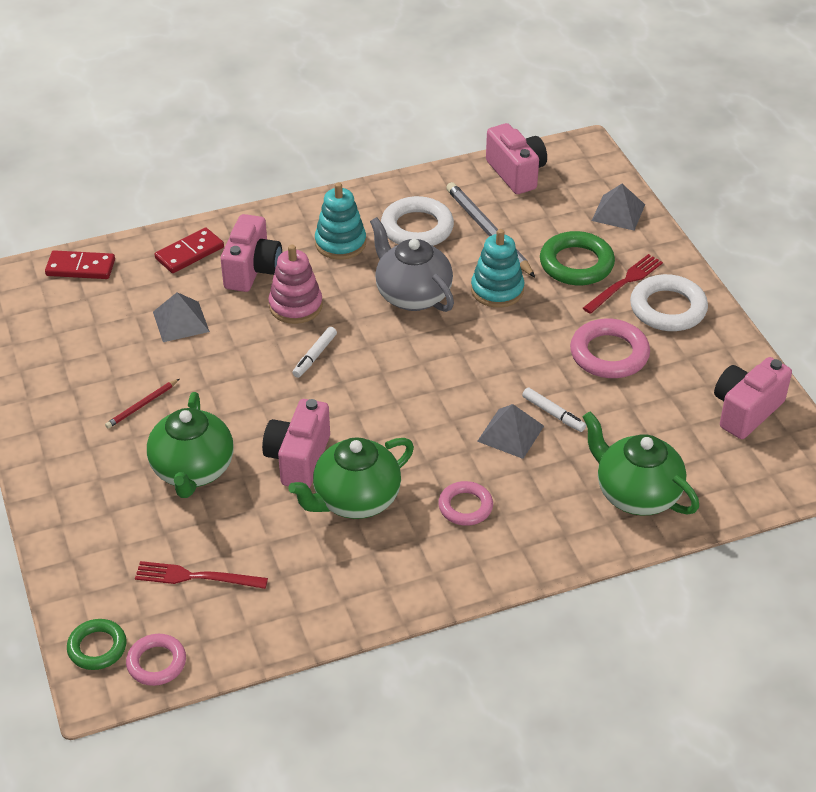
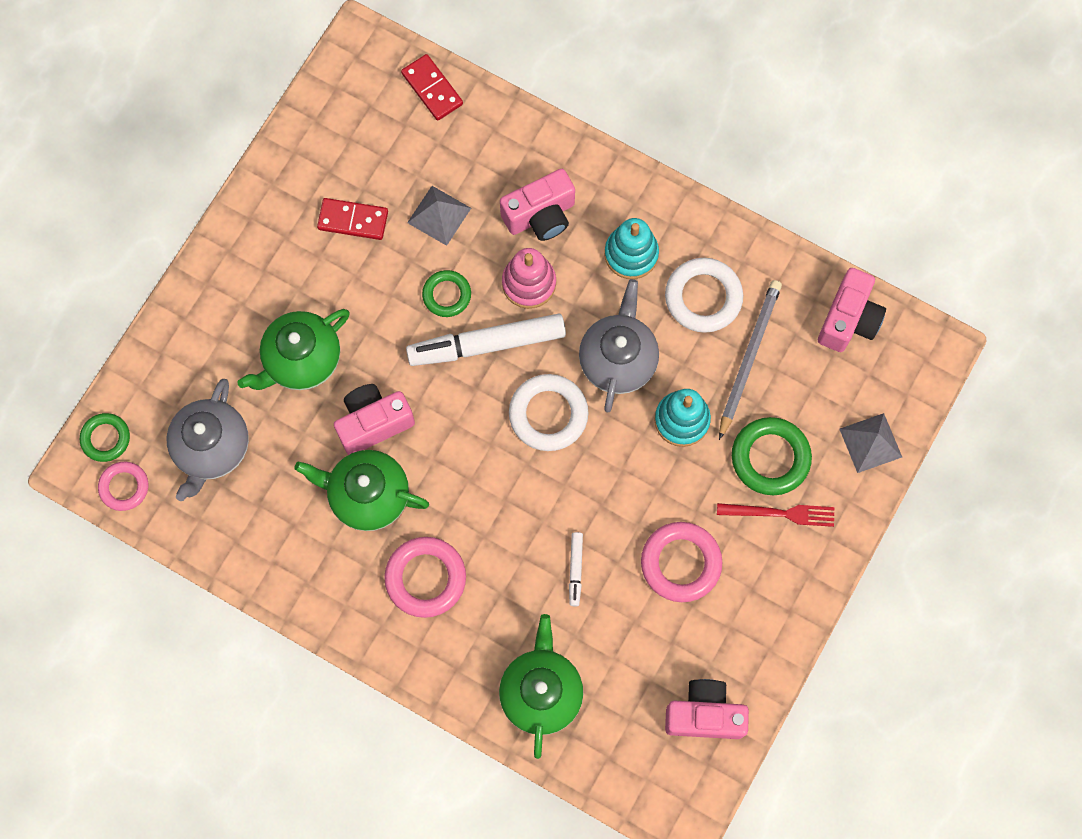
camera: 50 degrees right, 30 degrees up
(142, 405) = (332, 268): red pencil -> none
(189, 253) = (518, 152): red domino -> red domino (353, 220)
(196, 577) = (212, 448): red fork -> grey teapot
(248, 354) = (447, 295): none -> green ring
(315, 356) = (487, 344): white marker -> white marker, size x2.23
(465, 507) = (425, 578): pink ring -> pink ring, size x1.59
(510, 433) = (527, 553): grey pyramid -> none
(668, 308) = (777, 570): white ring -> white ring (548, 414)

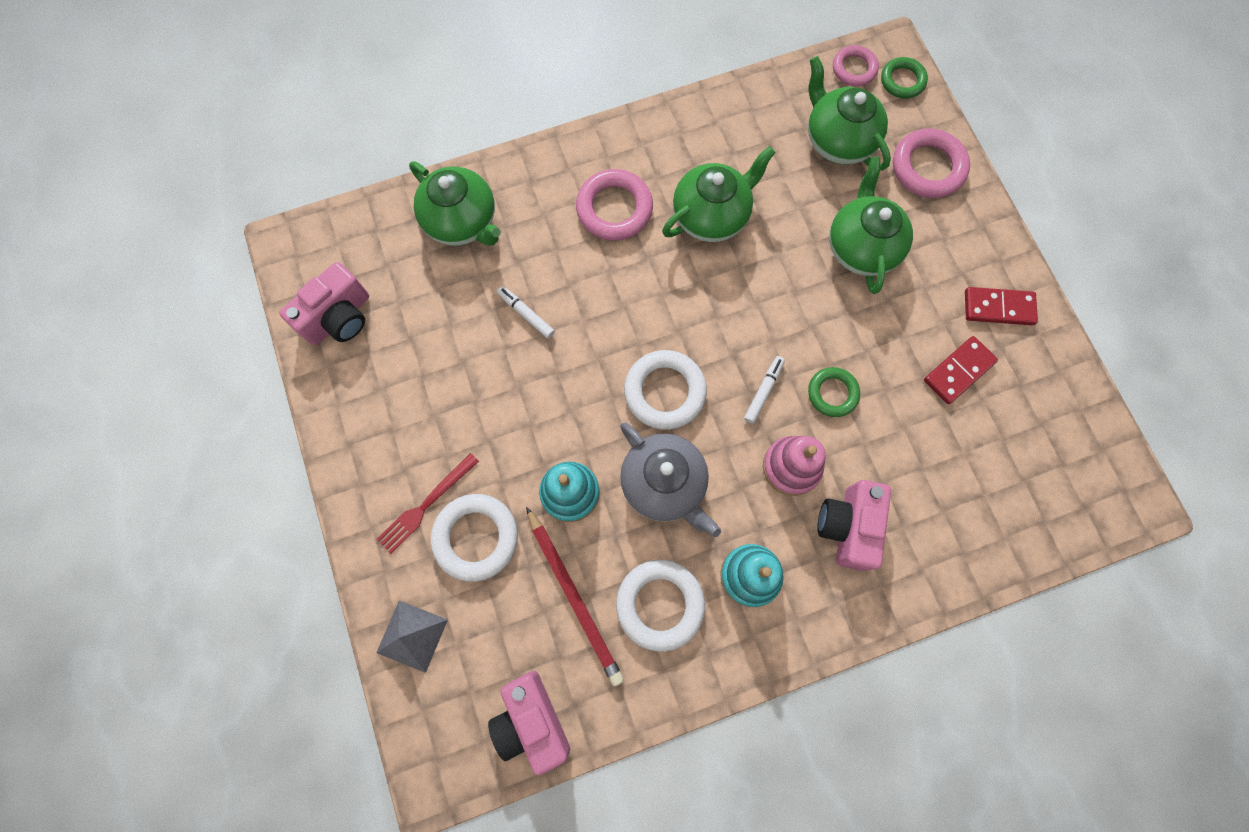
camera: 130 degrees right, 0 degrees up
(212, 448) = (837, 141): grey teapot -> green teapot
(373, 423) = (766, 260): pink camera -> none
(432, 89) = (1044, 531): red domino -> red domino (998, 307)
(439, 215) = (912, 442): grey pyramid -> none
(487, 344) = (763, 391): white marker -> white marker, size x0.45
(681, 563) = (460, 394): pink ring -> pink ring (927, 167)
(748, 357) = (574, 597): grey pencil -> red pencil
(770, 458) = (476, 537): green ring -> white ring

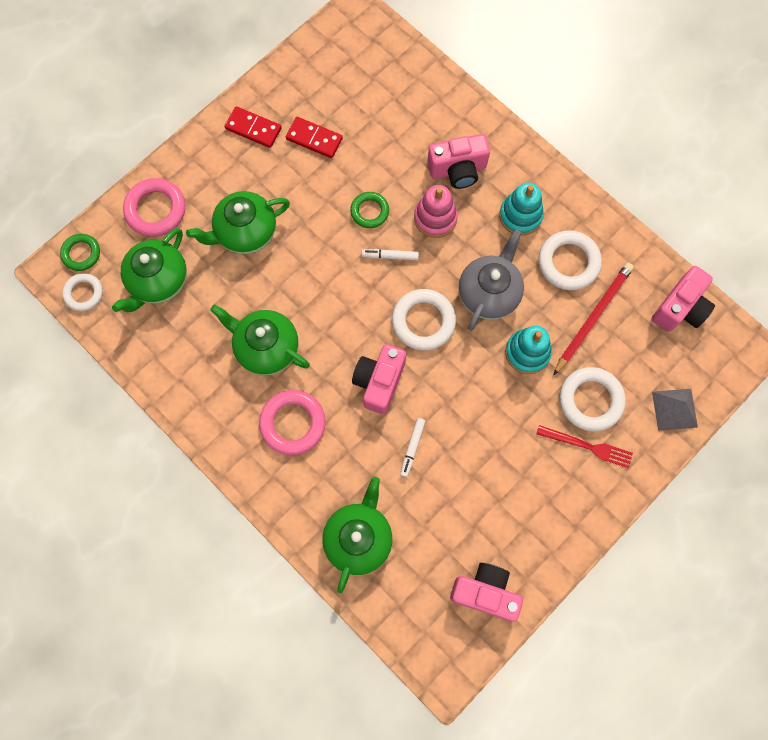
camera: 115 degrees left, 0 degrees up
(616, 313) = (379, 382): none -> pink camera
(854, 69) = (84, 293): pink ring -> white ring
(998, 307) = (253, 129): red domino -> red domino turned 45 degrees counterclockwise

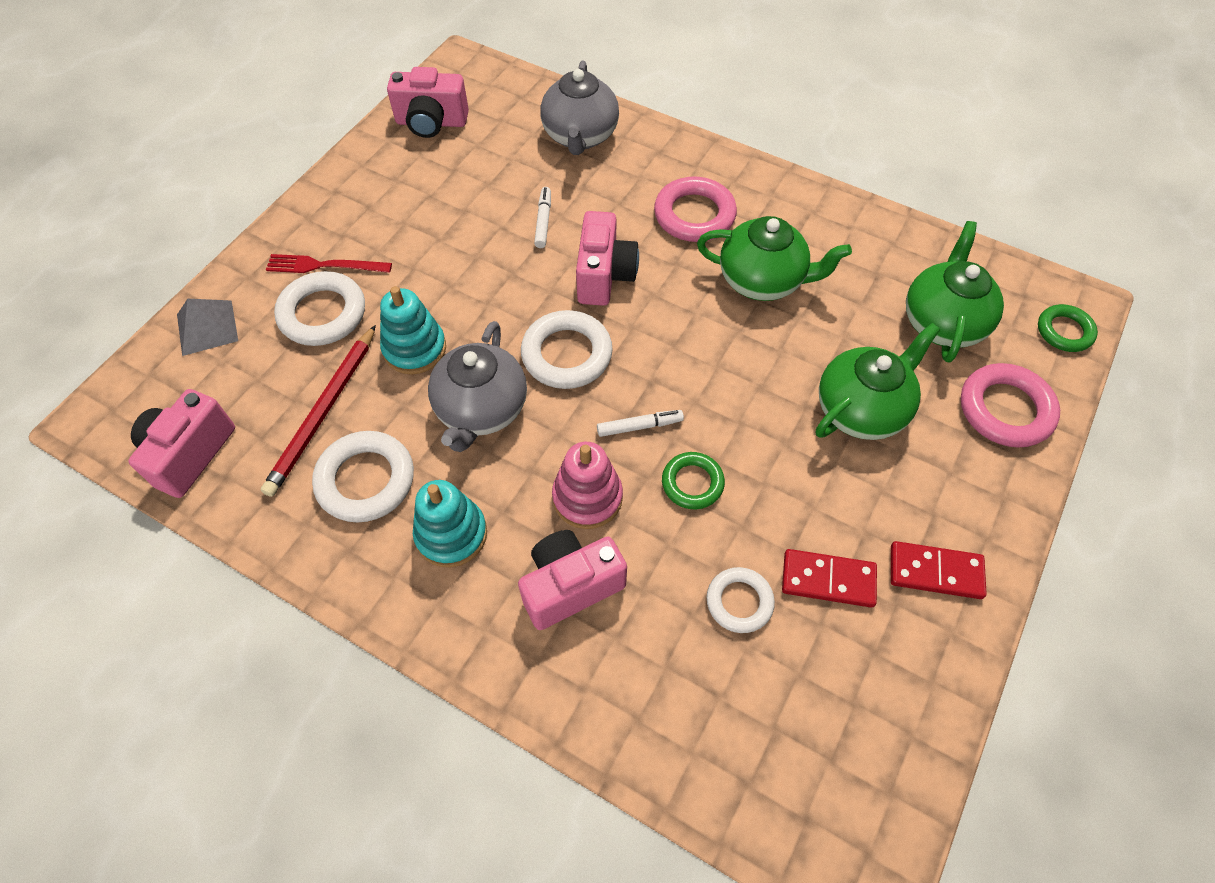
camera: 165 degrees right, 15 degrees down
(84, 293) = (1026, 288): white ring -> white ring (739, 602)
(358, 538) = (580, 136): green teapot -> grey teapot

